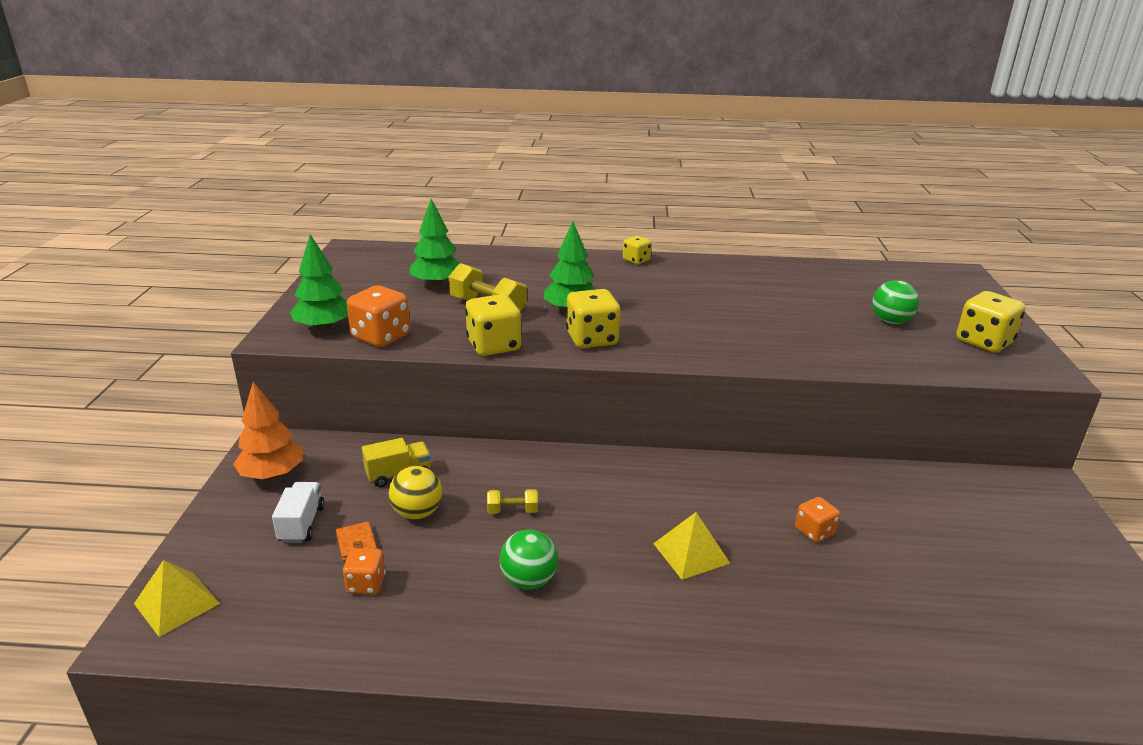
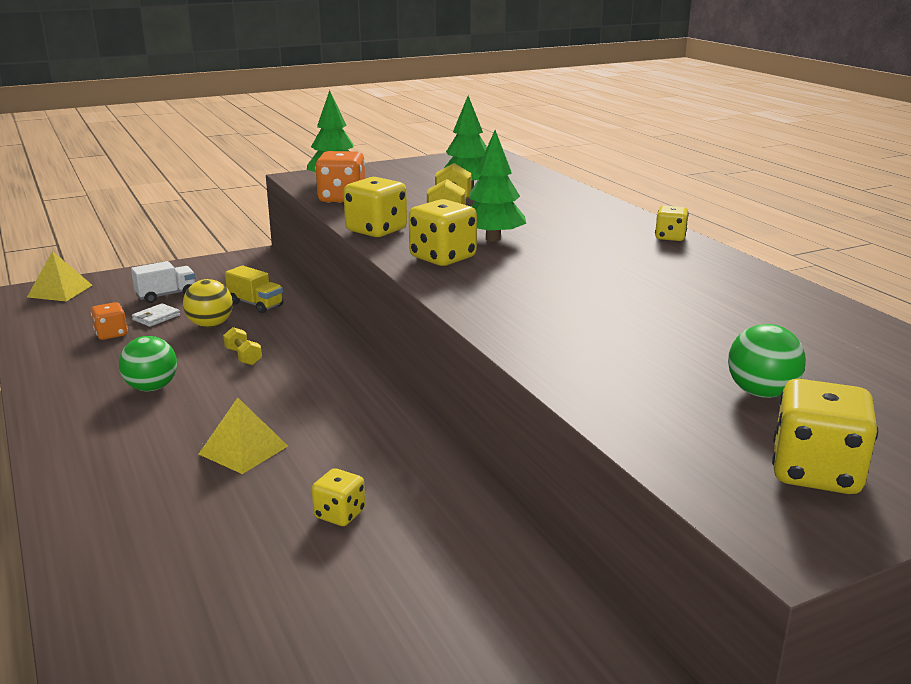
camera: 60 degrees right, 5 degrees down
(272, 474) = (218, 269): orange tree -> none
(356, 543) = (156, 317): orange wallet -> white wallet
(814, 532) = (339, 514): orange dice -> yellow dice

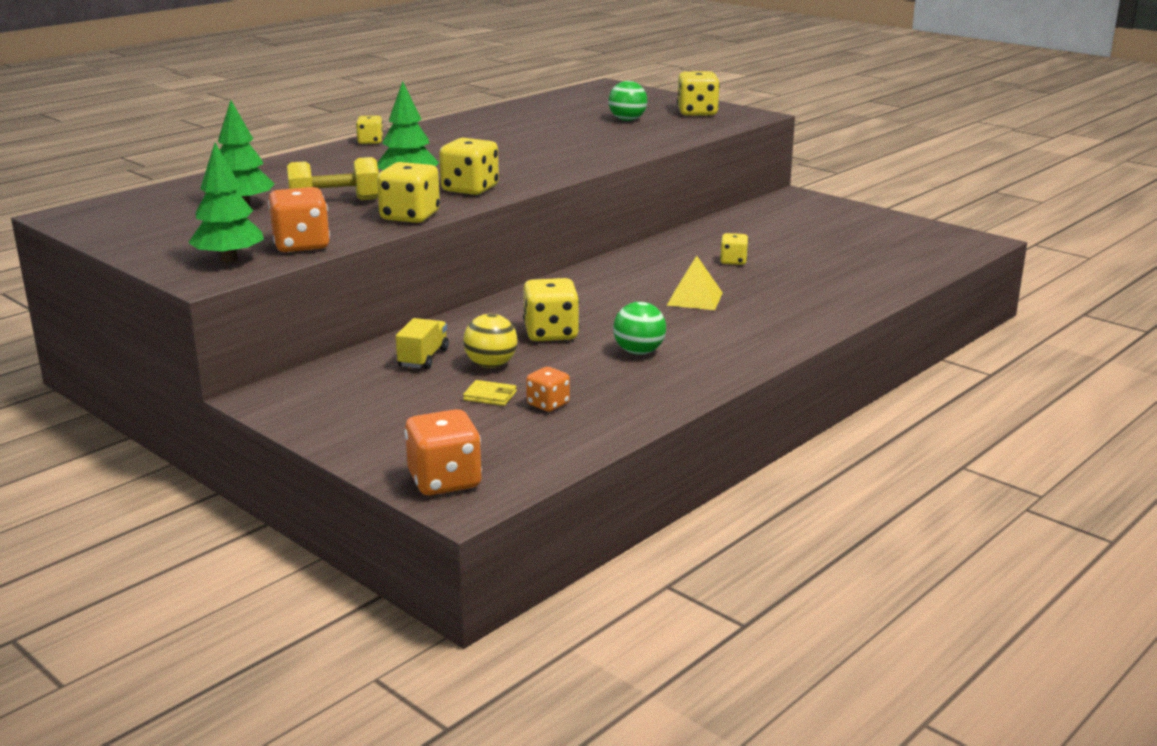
camera: 110 degrees left, 0 degrees up
(60, 291) = (444, 481): yellow pyramid -> orange dice
(156, 317) = (490, 396): white wallet -> yellow wallet
(166, 295) = (423, 410): white truck -> none
(243, 357) = (551, 334): yellow dumbbell -> yellow dice

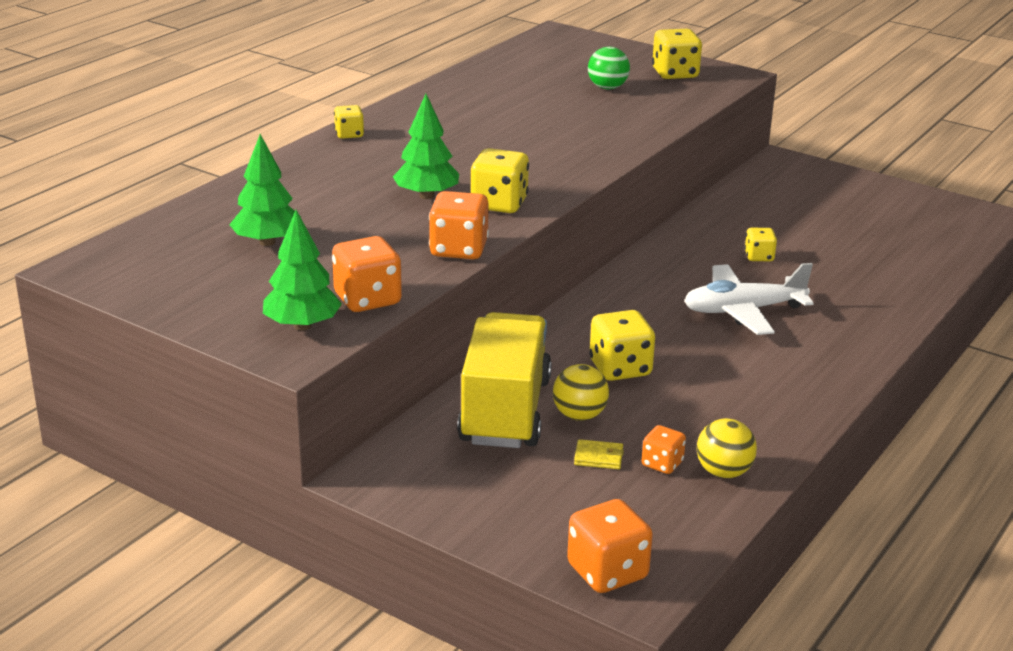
camera: 10 degrees left, 5 degrees up
(335, 202) = (365, 231): yellow dumbbell -> none
(410, 217) = (458, 249): yellow dice -> orange dice
(423, 358) = (505, 411): yellow truck -> yellow truck, size x2.30
(604, 414) = (723, 472): none -> yellow ball
(639, 352) = (720, 387): green ball -> none
(695, 299) = (743, 311): yellow pyramid -> white plane

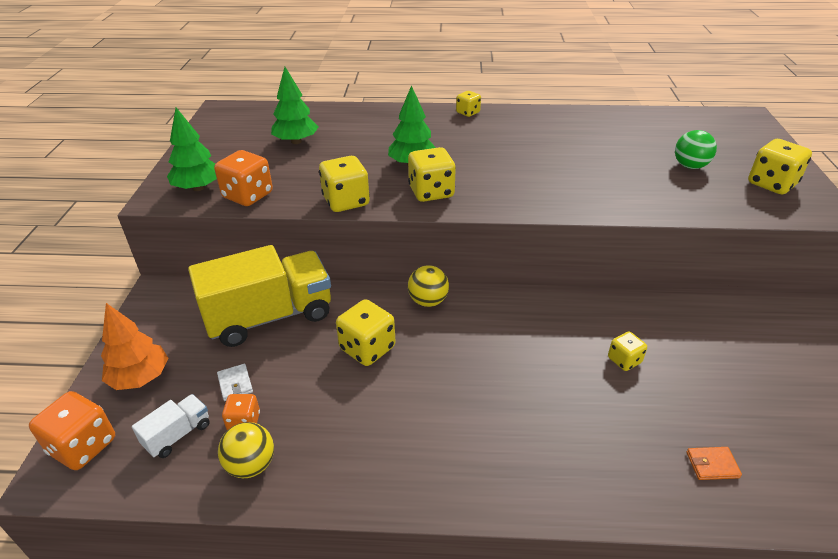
camera: 60 degrees right, 10 degrees up
(458, 249) = (346, 201): orange dice -> yellow dice
(527, 517) = (140, 378): none -> orange tree
(579, 415) = (286, 353): yellow ball -> yellow ball (428, 301)
(598, 457) = (235, 384): yellow wallet -> white wallet
(644, 507) = (178, 435): none -> white truck
(743, 311) = (520, 384): white plane -> none
(892, 271) = (712, 465): none -> orange wallet

